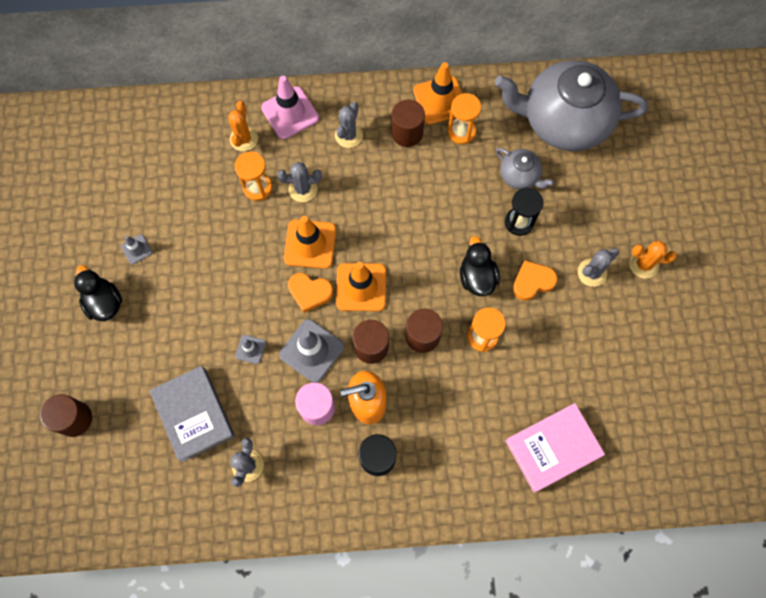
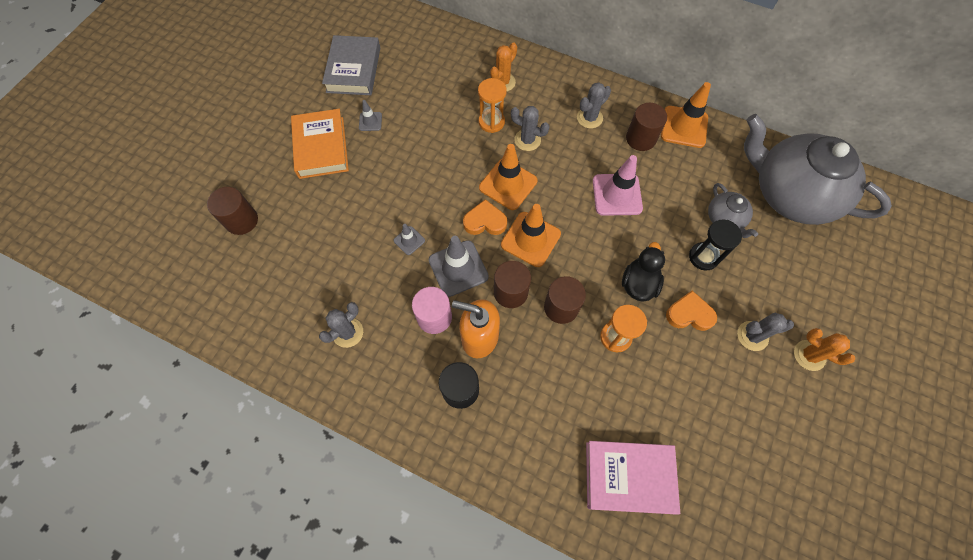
camera: 30 degrees right, 5 degrees down
(104, 302) = (321, 147): black duck -> orange book
(194, 414) = (332, 267): grey book -> grey book (354, 70)
(290, 113) = (551, 80): pink traffic cone -> pink traffic cone (617, 195)
(310, 292) = (485, 221): orange heart -> orange heart turned 135 degrees clockwise
(461, 132) = (689, 159): orange hourglass -> none

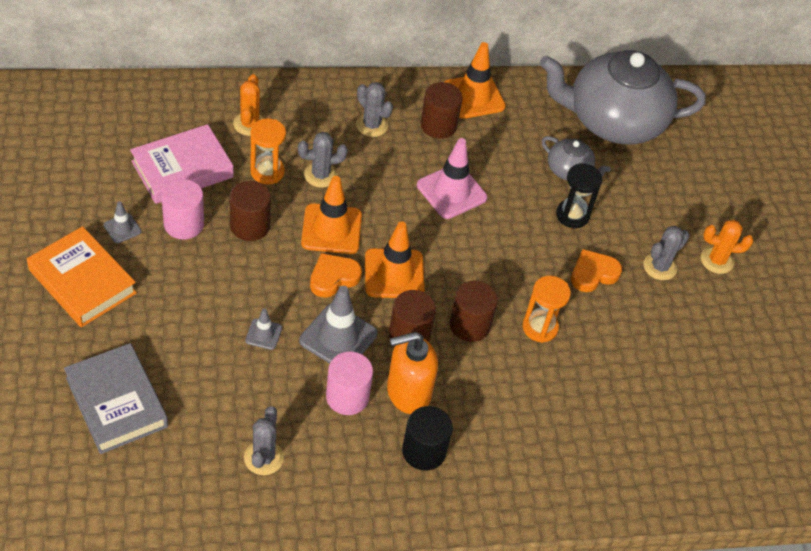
camera: 40 degrees left, 15 degrees down
(242, 220) = (43, 404): brown cylinder -> brown cylinder (250, 226)
(354, 70) = (56, 178): grey book -> grey book (117, 402)
(411, 136) = (184, 224): none -> pink cylinder
(589, 118) = (371, 125): grey cactus -> grey cactus turned 60 degrees counterclockwise
(629, 477) = (632, 444): pink book -> pink book (182, 169)
(638, 283) = (529, 268): black duck -> none

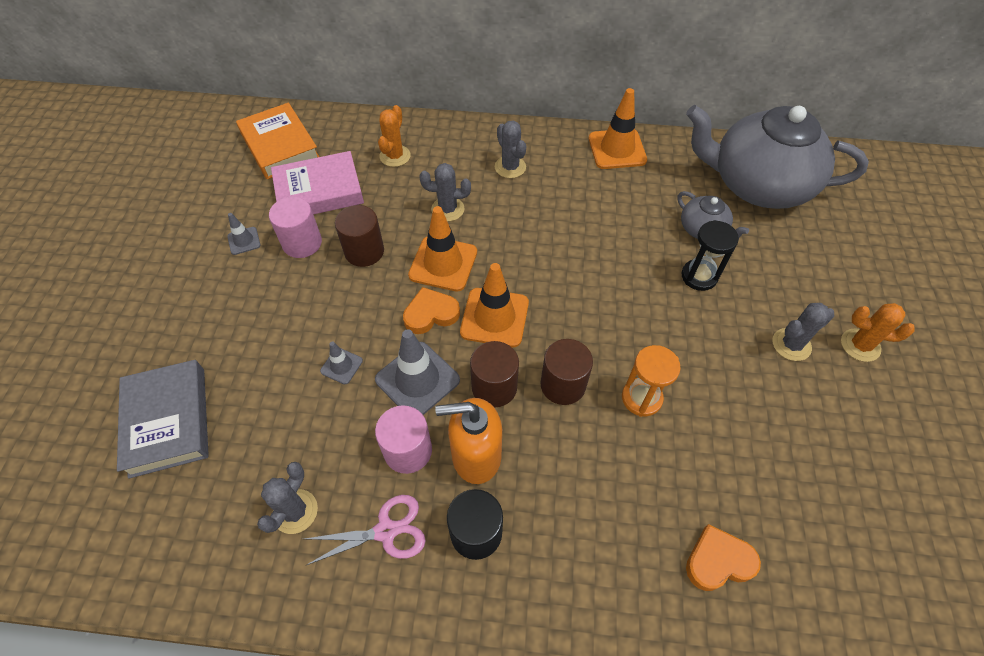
camera: 20 degrees right, 5 degrees up
(82, 281) = (187, 288): orange book -> orange book (280, 146)
(267, 172) = (397, 201): orange hourglass -> none
(347, 461) = (386, 531): none -> pink scissors
(438, 125) = (575, 173): brown cylinder -> none
(451, 191) = (574, 238): pink traffic cone -> none
(593, 274) = (712, 343): orange heart -> orange heart (718, 561)

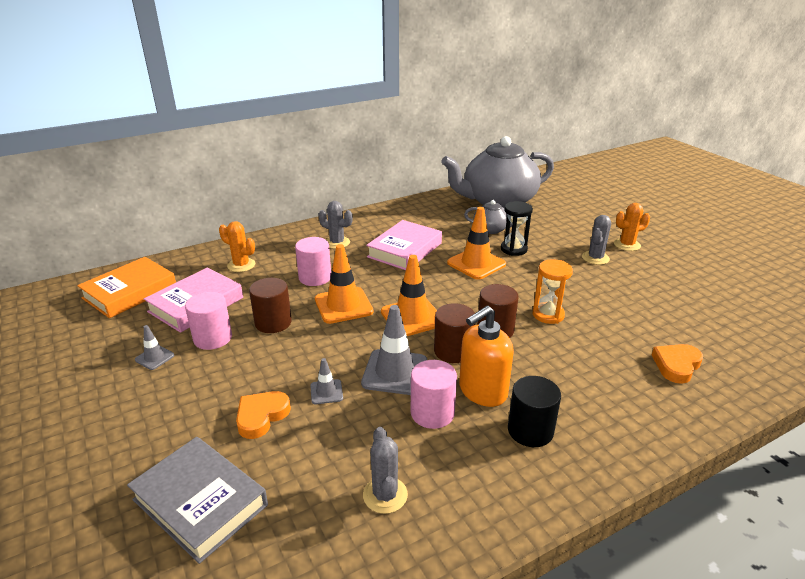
camera: 35 degrees left, 25 degrees down
(280, 146) = (130, 292): orange book -> orange book turned 75 degrees counterclockwise
(386, 531) = (468, 465): pink scissors -> none
(395, 156) = (241, 265): orange cactus -> orange cactus turned 45 degrees counterclockwise
(431, 314) = (364, 334): orange heart -> orange heart (261, 416)
(447, 209) = (315, 277): grey cactus -> pink cylinder
(571, 214) = (405, 250): none -> pink book
(617, 149) = (399, 212): orange traffic cone -> orange traffic cone (476, 264)

